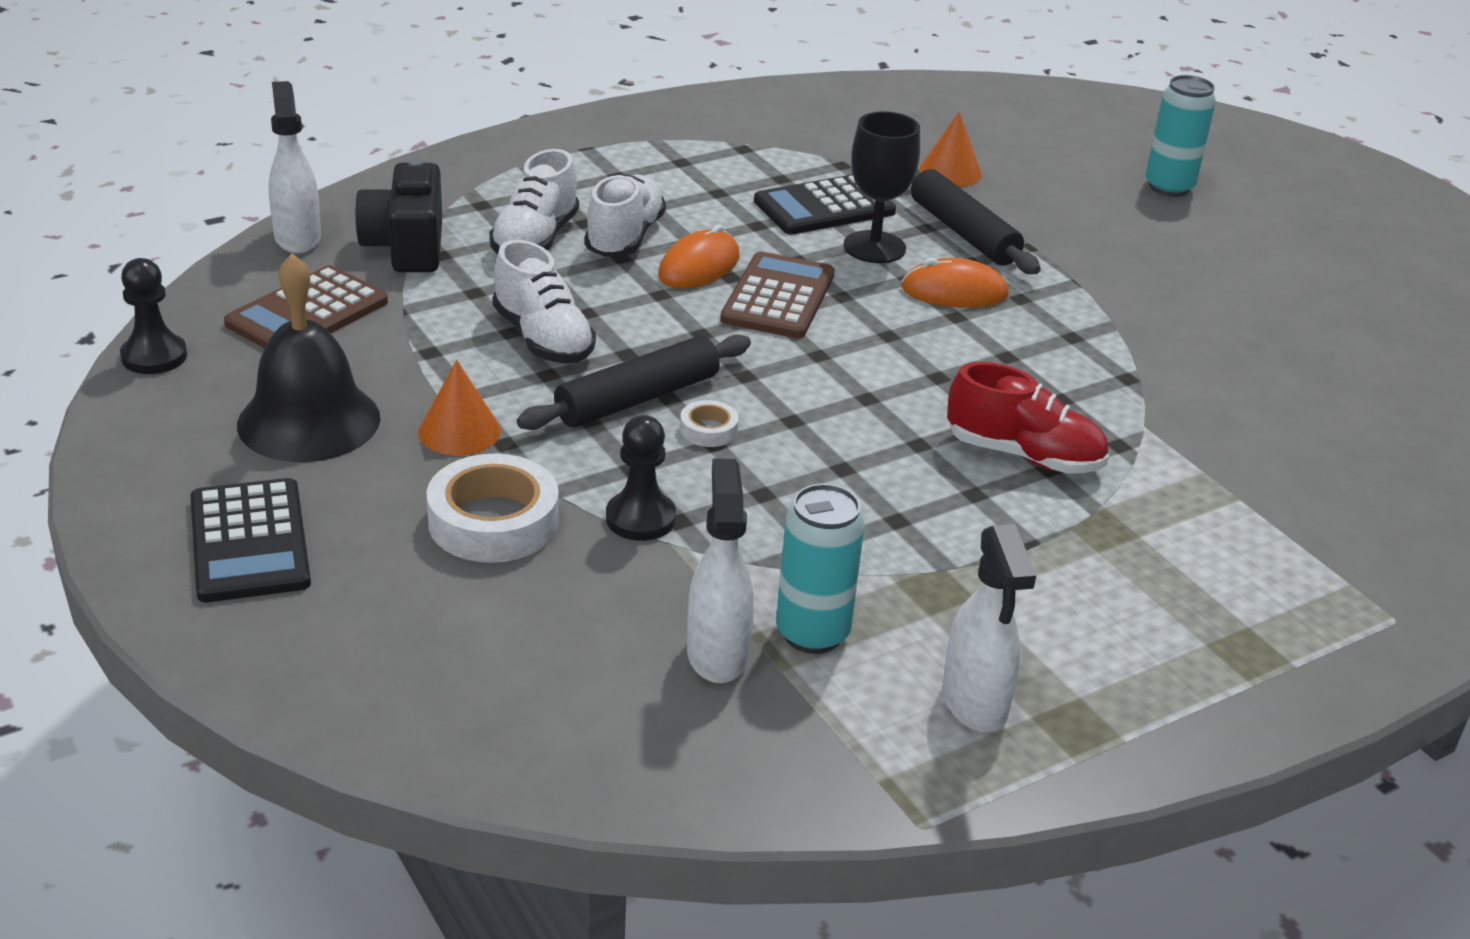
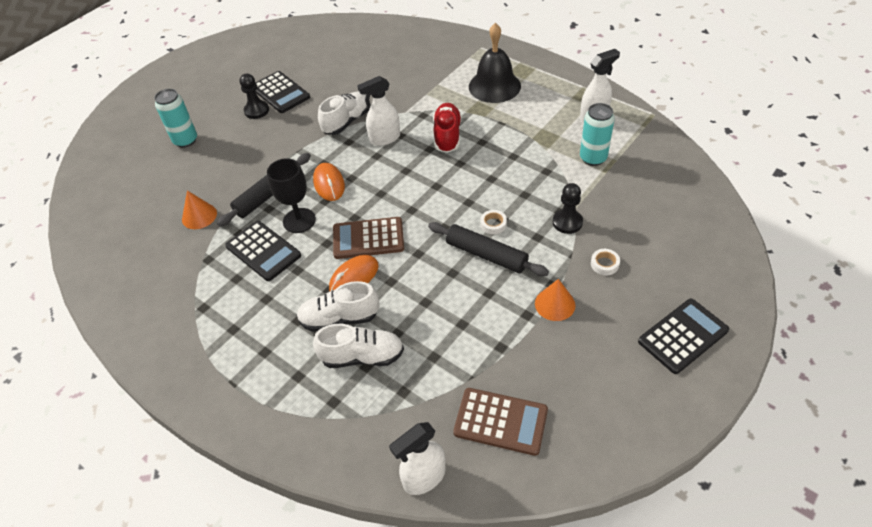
camera: 105 degrees left, 15 degrees up
(154, 356) = (588, 469): black pawn -> black pawn (256, 110)
(309, 421) = (589, 364): black bell -> black bell (494, 86)
(406, 247) = (403, 413): black camera -> none
(493, 521) = (604, 264): white tape -> white tape, size x0.49
(543, 339) = (460, 308): white shoe -> white shoe (347, 121)
(699, 266) = (354, 277): orange mouse -> orange mouse turned 60 degrees counterclockwise
(717, 654) = (622, 176): white spray bottle -> white spray bottle (384, 139)
(1288, 298) = (280, 93): none -> black calculator

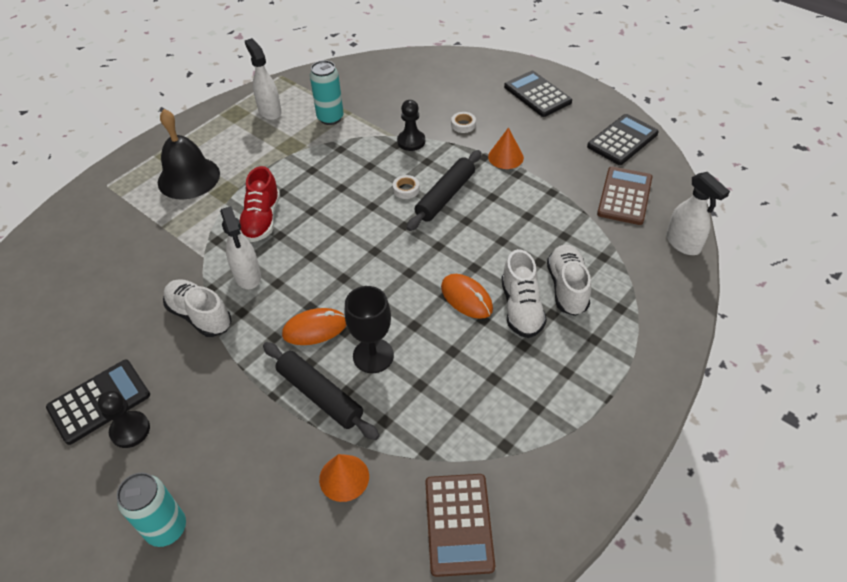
camera: 90 degrees left, 0 degrees up
(263, 251) = (419, 389): black calculator -> black calculator (622, 140)
(368, 238) = (412, 287): brown calculator -> brown calculator (459, 524)
(447, 136) = (262, 219): red shoe -> red shoe turned 90 degrees counterclockwise

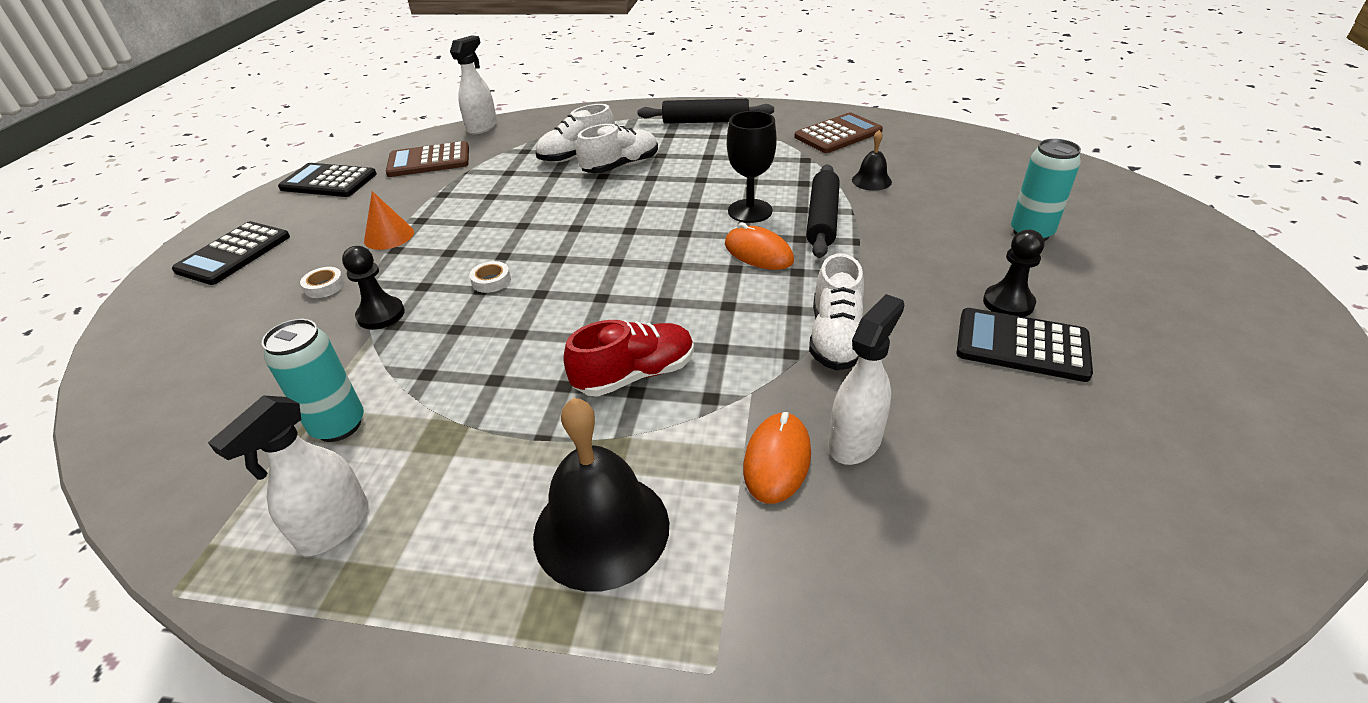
camera: 120 degrees left, 10 degrees down
(248, 276) = (741, 333): white spray bottle -> white spray bottle (855, 441)
(344, 477) = (871, 181): orange cone -> black bell
(445, 196) = (487, 250): black rolling pin -> black rolling pin (705, 121)
(466, 298) = (633, 192): orange mouse -> orange mouse (777, 460)

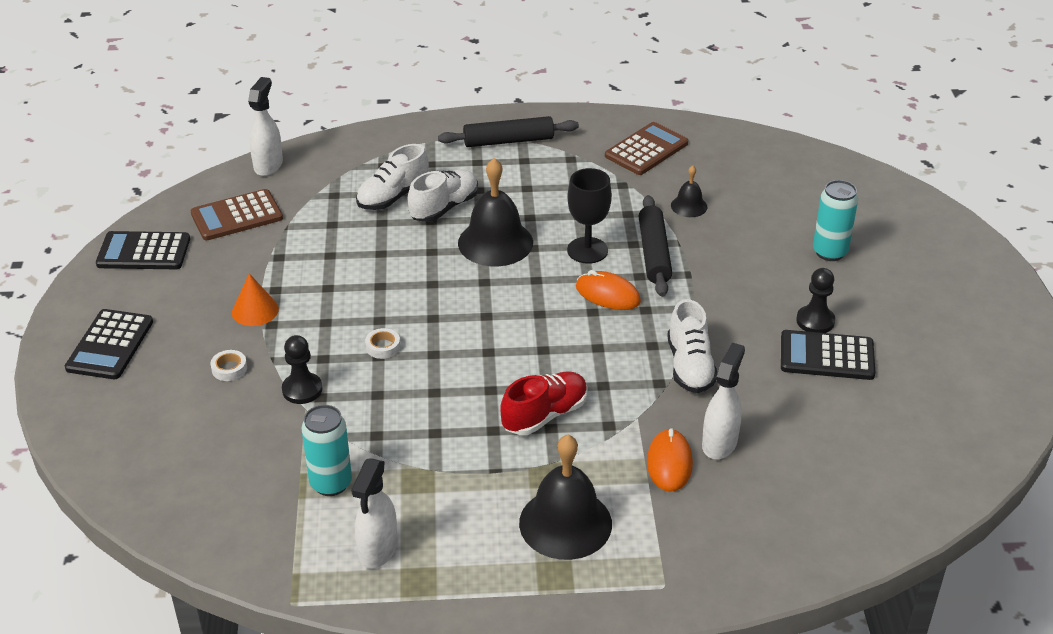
camera: 15 degrees left, 0 degrees up
(657, 197) = (495, 242): none -> black bell

